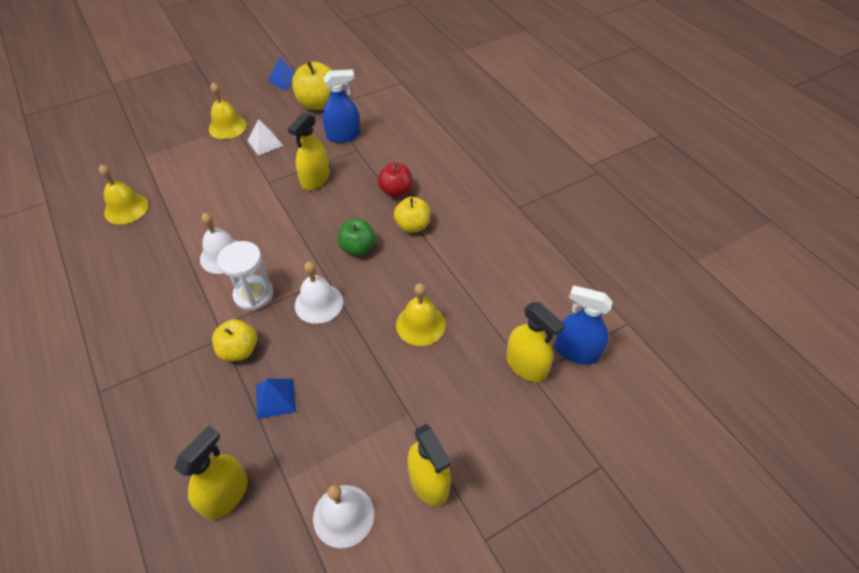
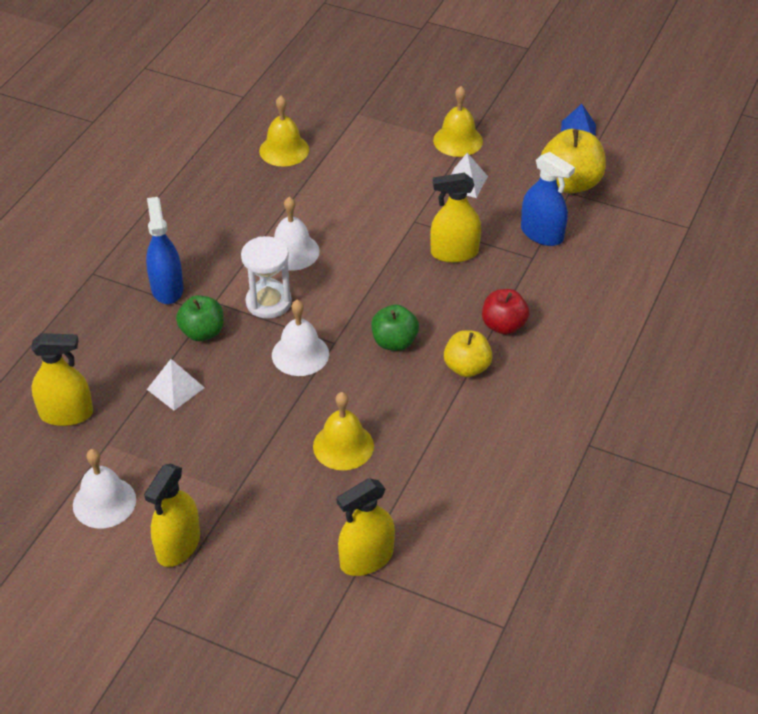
camera: 55 degrees right, 5 degrees down
(239, 350) = (202, 332): yellow apple -> green apple
(275, 398) = (175, 388): blue pyramid -> white pyramid
(526, 365) = (366, 558): yellow spray bottle -> yellow spray bottle turned 45 degrees clockwise
(576, 351) = (422, 595): blue spray bottle -> blue spray bottle (167, 288)

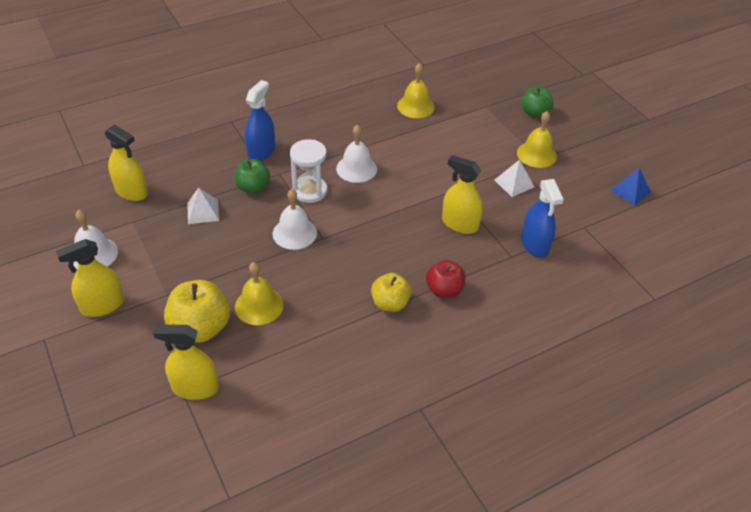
camera: 35 degrees right, 0 degrees up
(394, 342) = (360, 259): green apple -> green apple (534, 113)
(570, 183) = (591, 221): yellow apple -> yellow apple (200, 328)

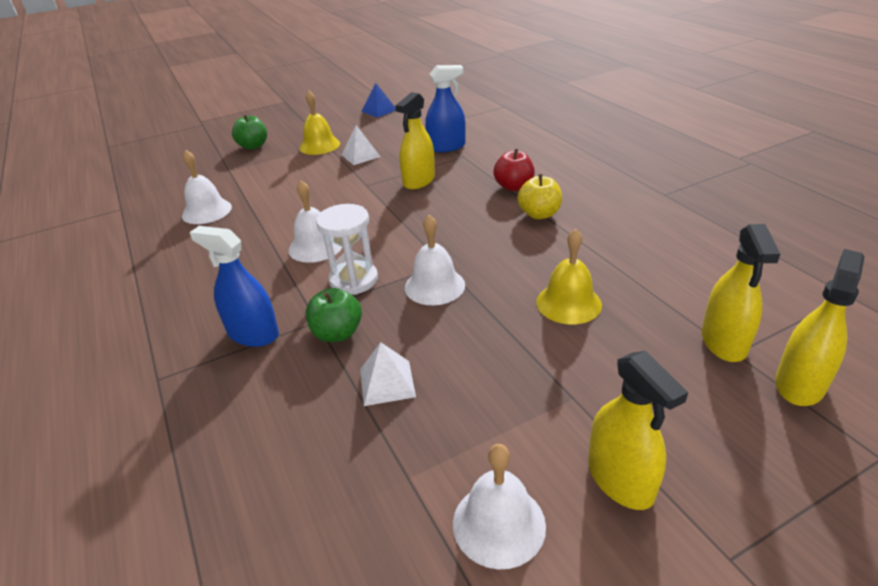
camera: 85 degrees left, 10 degrees down
(131, 191) = (322, 497): yellow spray bottle -> yellow spray bottle (799, 384)
(200, 328) = (624, 351): yellow apple -> none
(415, 106) = (207, 211): yellow bell -> white bell

